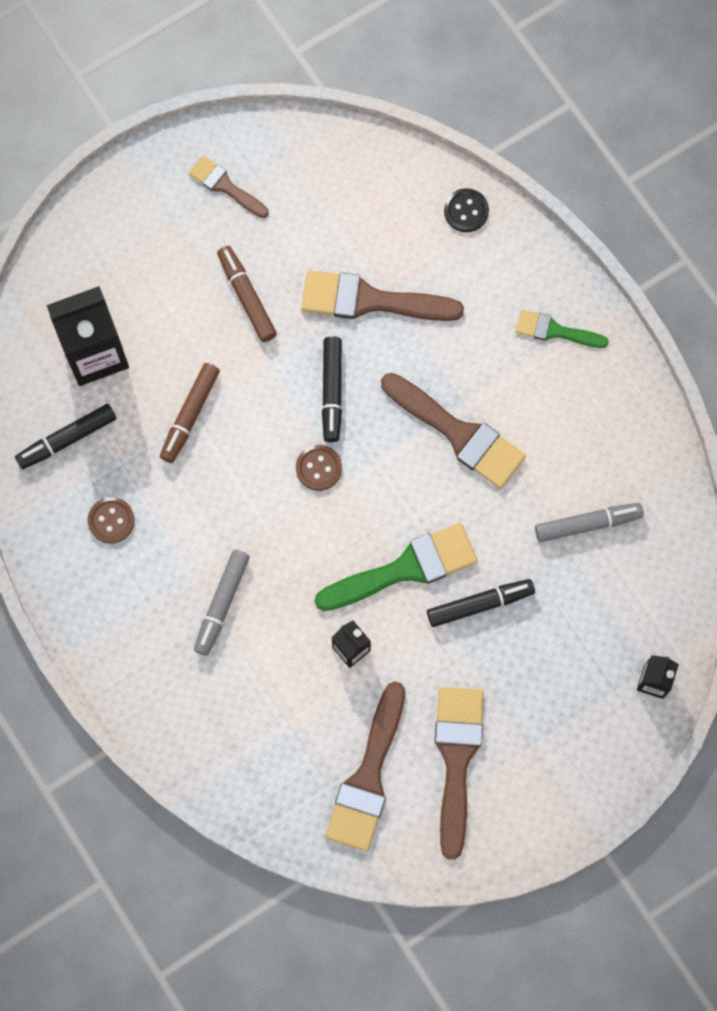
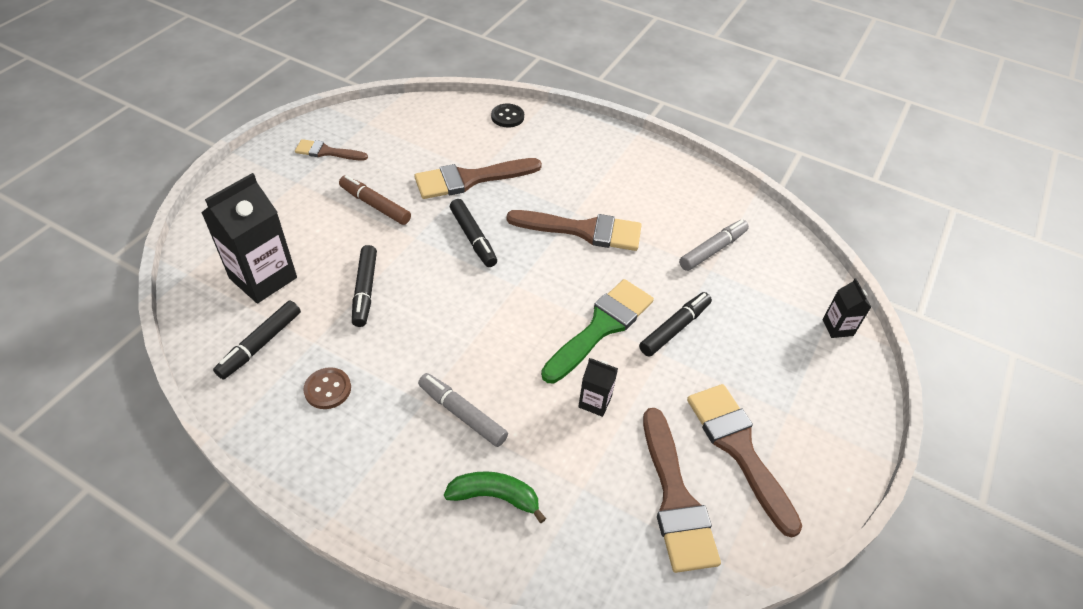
camera: 30 degrees left, 25 degrees down
(190, 415) = (365, 290): brown marker -> black marker
(212, 699) = (495, 496): none -> green banana
(222, 604) = (462, 414): grey marker -> grey marker turned 135 degrees clockwise
(318, 468) = (491, 287): brown button -> none
(555, 331) = (609, 156): green brush -> none

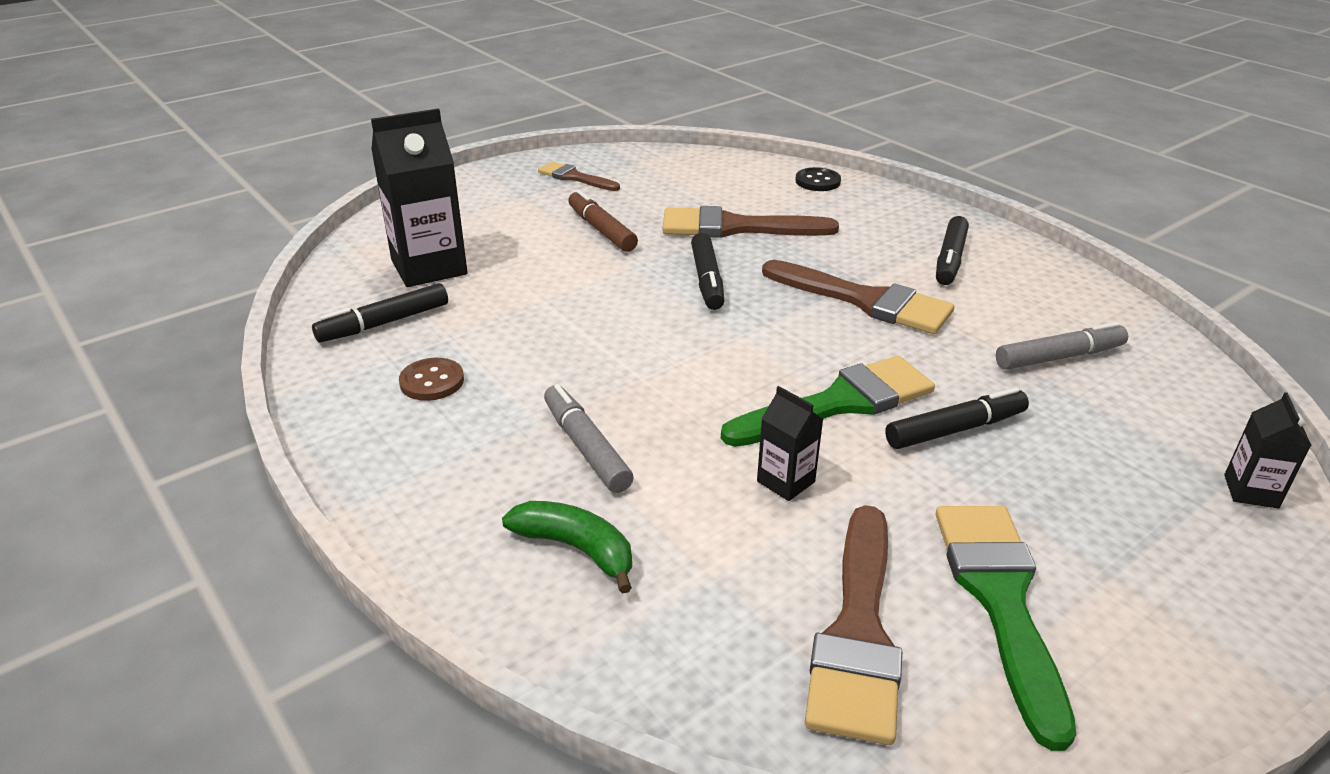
camera: 25 degrees right, 15 degrees down
(365, 290) = (539, 301): black marker -> black marker (950, 259)
(738, 448) = (1000, 599): brown brush -> green brush

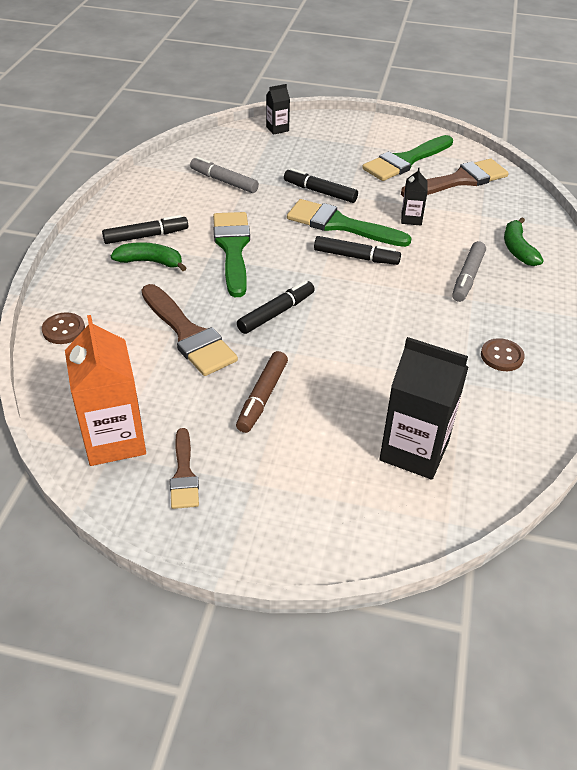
camera: 130 degrees left, 10 degrees up
(384, 323) = (491, 418): black marker -> black marker (356, 257)
(649, 166) = (114, 440): none -> orange carton
(817, 181) = (63, 330): black button -> brown button
(865, 301) = (233, 248): brown brush -> green brush
(890, 246) = (150, 262): none -> green banana

